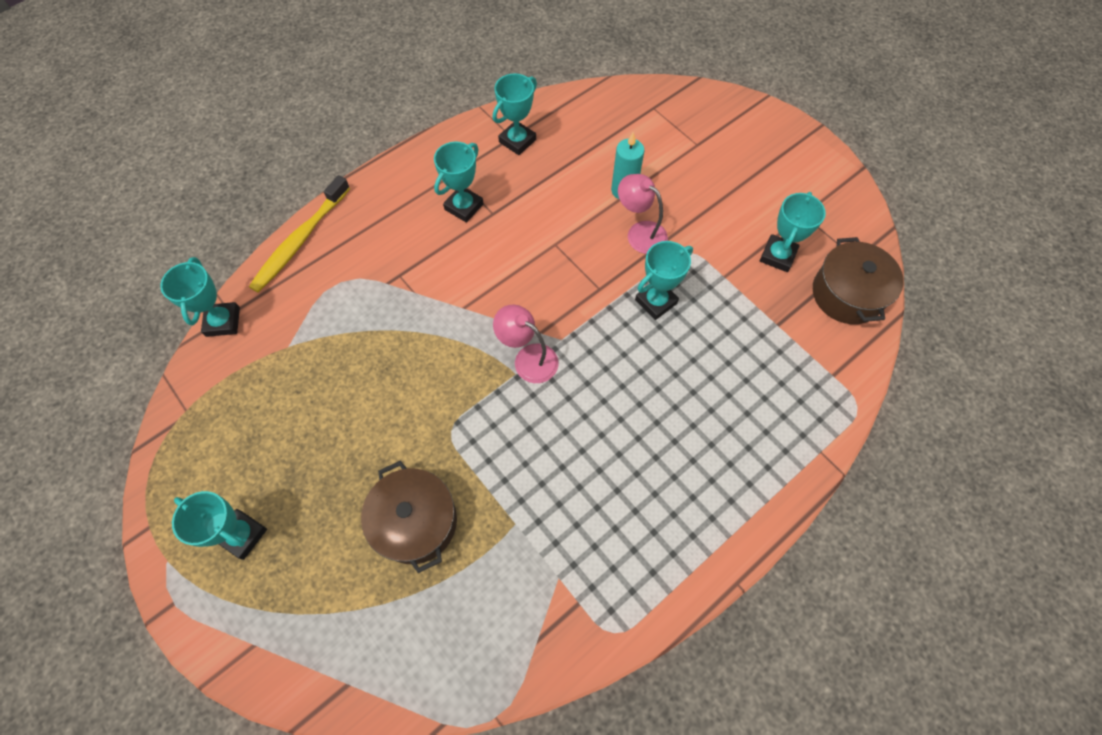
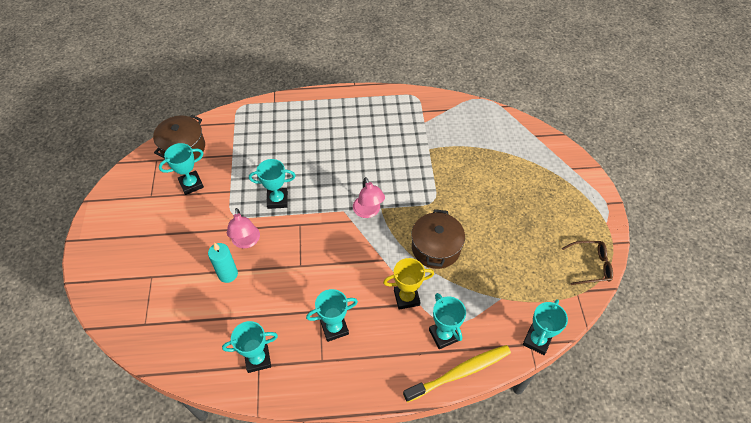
camera: 145 degrees left, 10 degrees down
(176, 466) = (590, 266): none -> brown glasses
(242, 535) = (563, 213): turquoise trophy -> turquoise trophy (443, 335)
(405, 281) = (406, 297): none -> yellow trophy
(416, 522) = (474, 173): brown pot -> brown pot (436, 248)

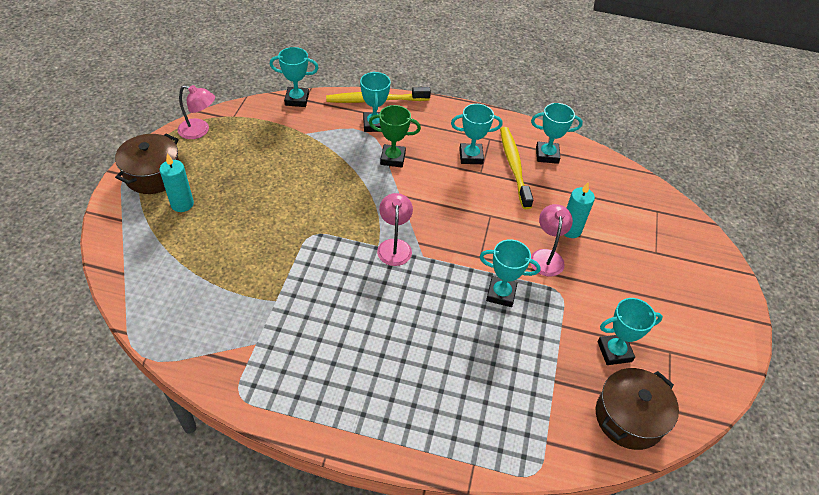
camera: 165 degrees left, 5 degrees down
(289, 331) = (514, 166): none -> yellow toothbrush
(406, 297) = (393, 158): yellow trophy -> green trophy
(436, 248) = (339, 189): brown pot -> brown pot (153, 175)
(537, 340) = (297, 99): turquoise trophy -> turquoise trophy turned 45 degrees clockwise
(543, 193) = (182, 204): none -> turquoise candle
(590, 266) = (199, 131): brown glasses -> pink lamp

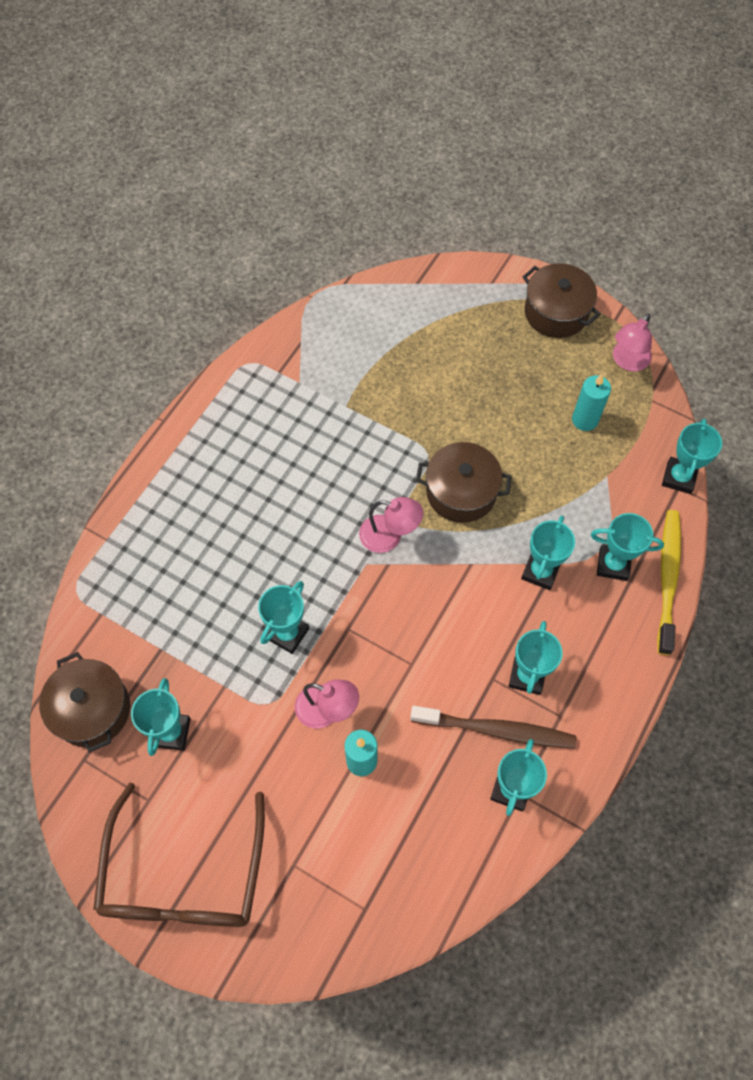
camera: 110 degrees right, 15 degrees up
(182, 204) = (504, 336): turquoise candle -> turquoise candle (585, 420)
(341, 209) = (461, 492): none -> brown pot
(393, 158) = (540, 571): green trophy -> turquoise trophy
(514, 166) = (496, 730): yellow toothbrush -> brown toothbrush
(702, 313) = (184, 876): none -> brown glasses

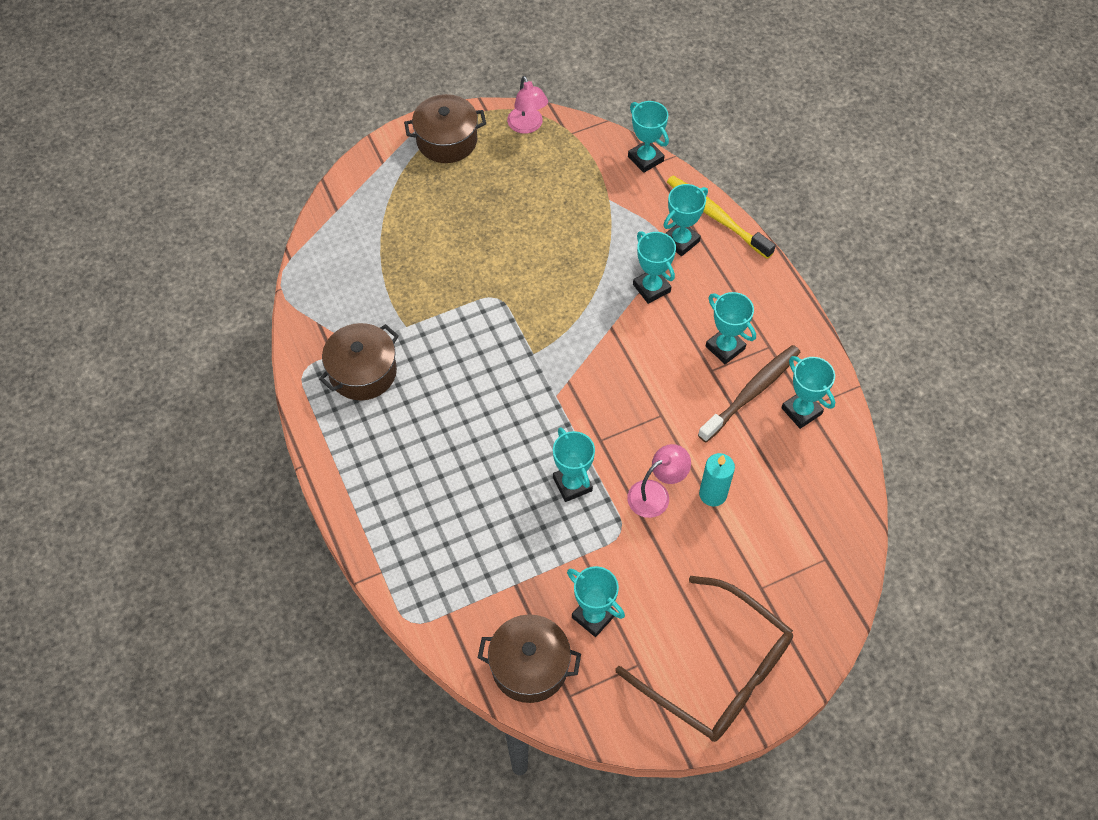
camera: 55 degrees left, 5 degrees down
(389, 536) = (545, 366): pink lamp -> none
(461, 492) = (547, 296): brown pot -> brown pot (363, 372)
(585, 420) = (553, 182): turquoise candle -> none

